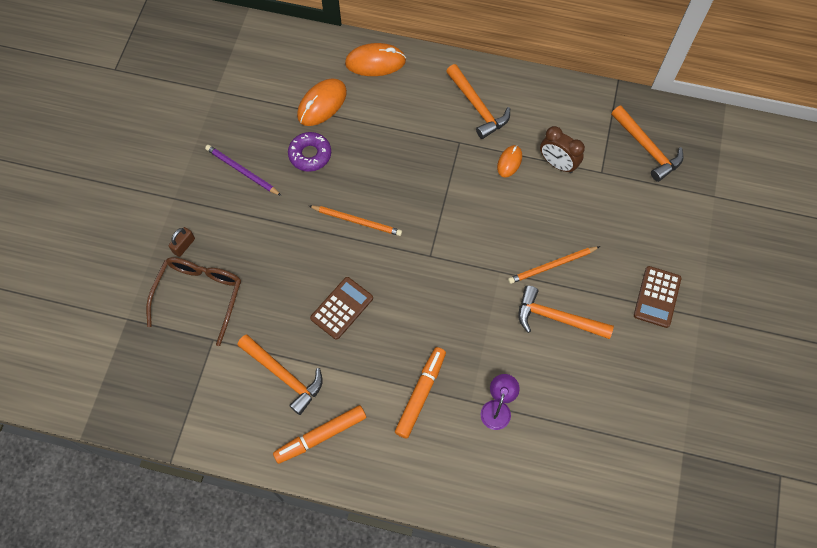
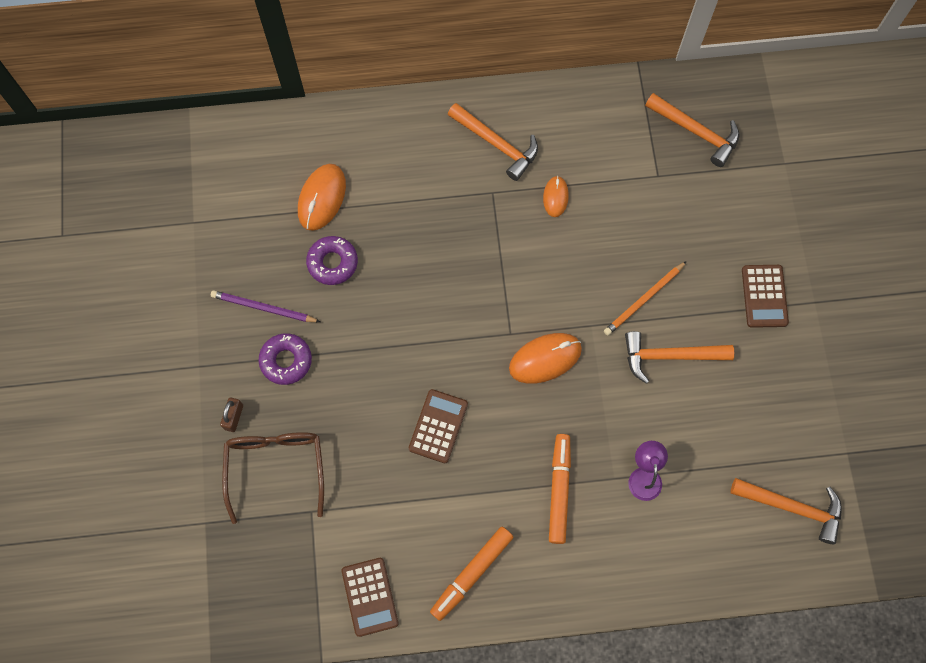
camera: 20 degrees left, 5 degrees up
(231, 424) = (370, 597): none -> brown calculator
(242, 216) = (286, 361): none -> purple donut
(284, 375) = (405, 523): orange hammer -> orange hammer (792, 507)
(357, 221) = (416, 322): orange pencil -> none
(375, 62) = (362, 128): orange mouse -> orange mouse (545, 359)
(557, 164) = (607, 182): brown clock -> none

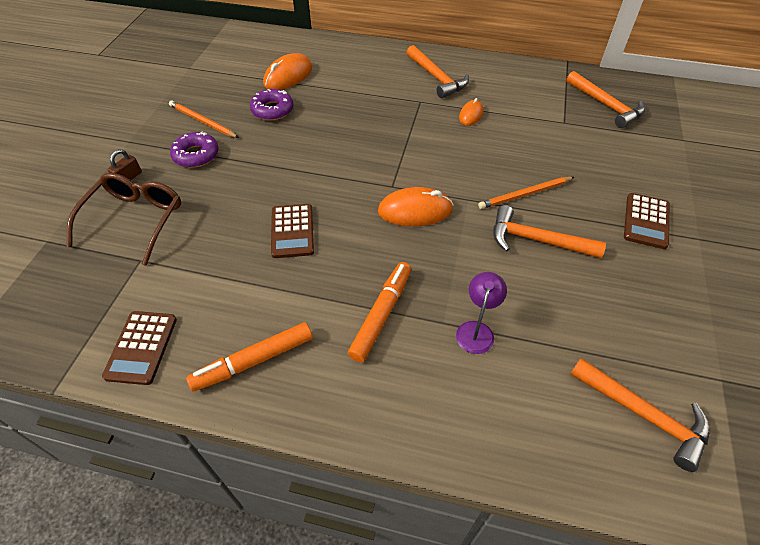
camera: 20 degrees right, 20 degrees down
(263, 308) = (202, 121): purple pencil -> orange pencil
(438, 426) = (292, 231): brown calculator -> brown calculator turned 135 degrees clockwise

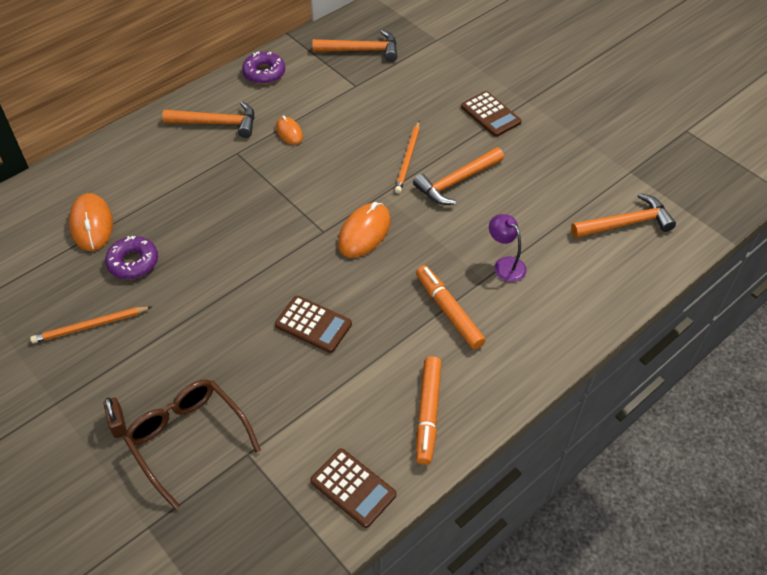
camera: 55 degrees left, 0 degrees up
(196, 155) = (139, 353): purple donut -> purple donut (264, 73)

